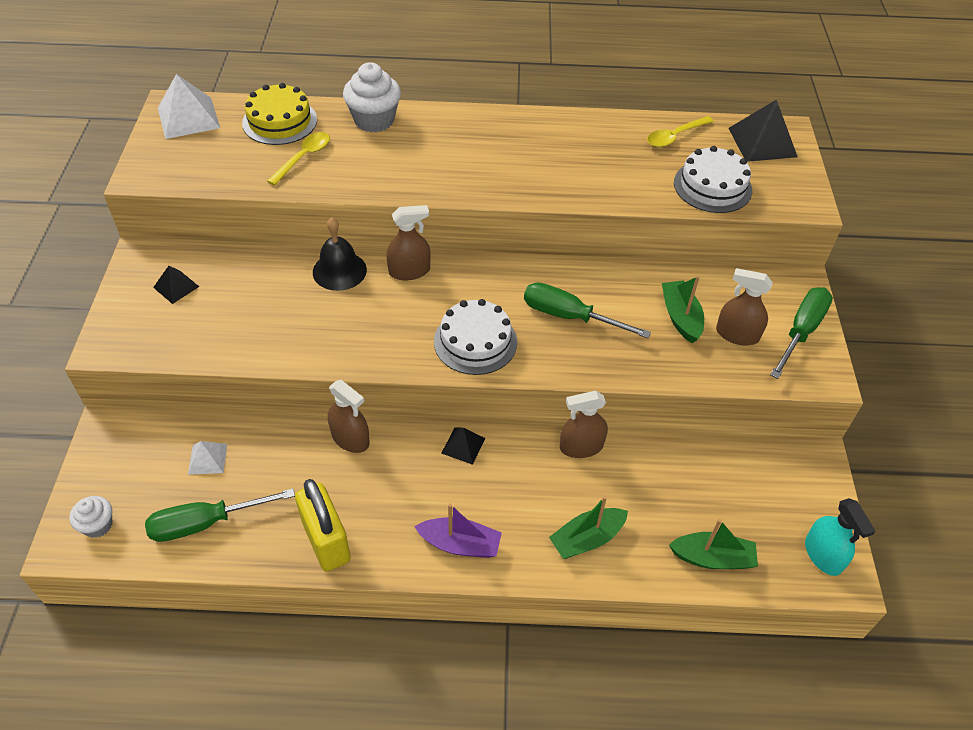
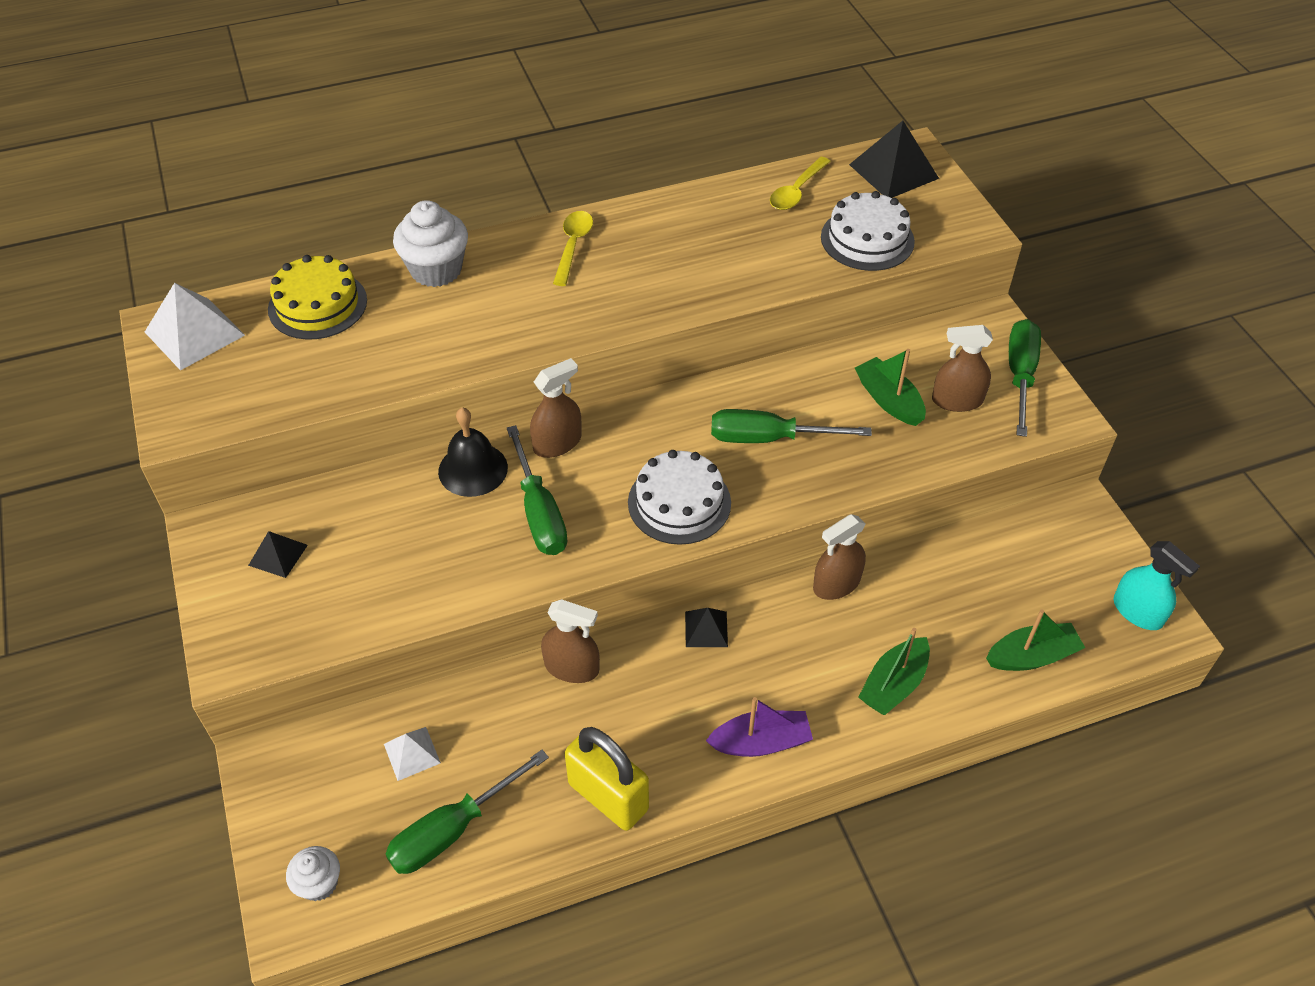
camera: 20 degrees left, 0 degrees up
(303, 158) = (375, 343): yellow spoon -> yellow spoon (573, 246)
(369, 316) = (539, 512): none -> green screwdriver

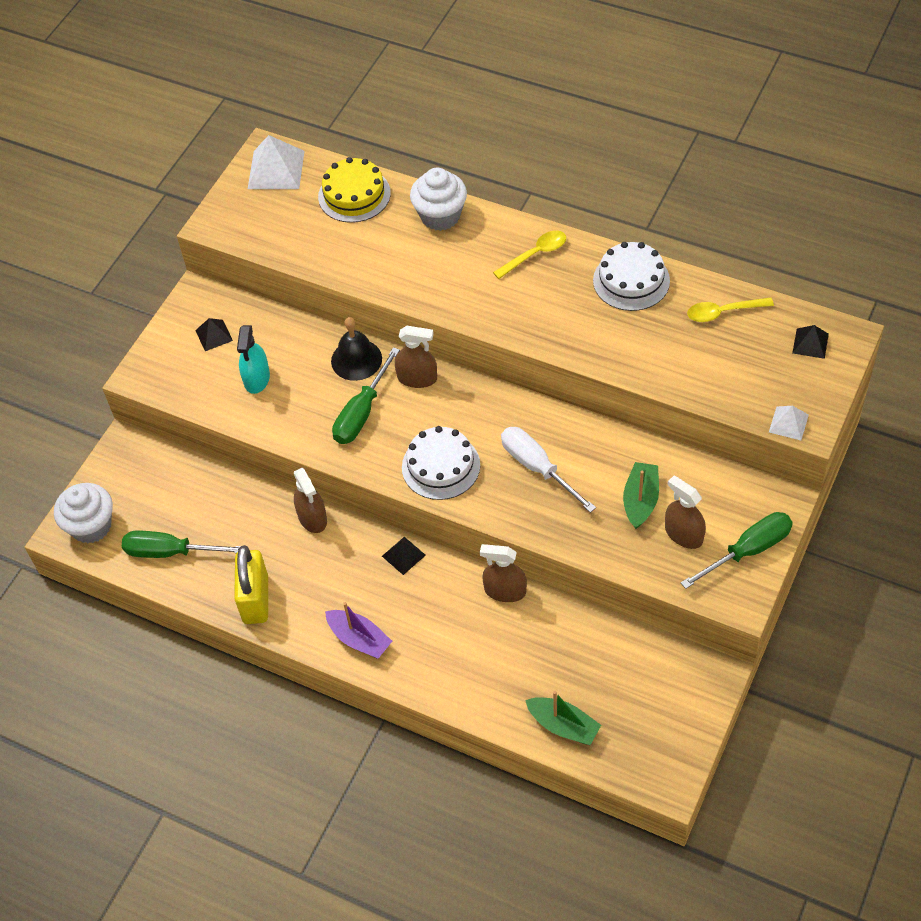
camera: 50 degrees right, 5 degrees up
(319, 883) = (91, 526): white cupcake -> white cupcake, size x1.73
(411, 753) = (192, 497): white pyramid -> white pyramid (788, 423)
(768, 438) = (537, 467): green screwdriver -> white screwdriver
(867, 239) = (724, 380): white cake -> white cake (631, 280)
(893, 171) = (810, 343): black pyramid -> black pyramid, size x0.56
(894, 684) = (465, 672): green boat -> none
(1137, 611) = (663, 758): turquoise spray bottle -> turquoise spray bottle (257, 378)

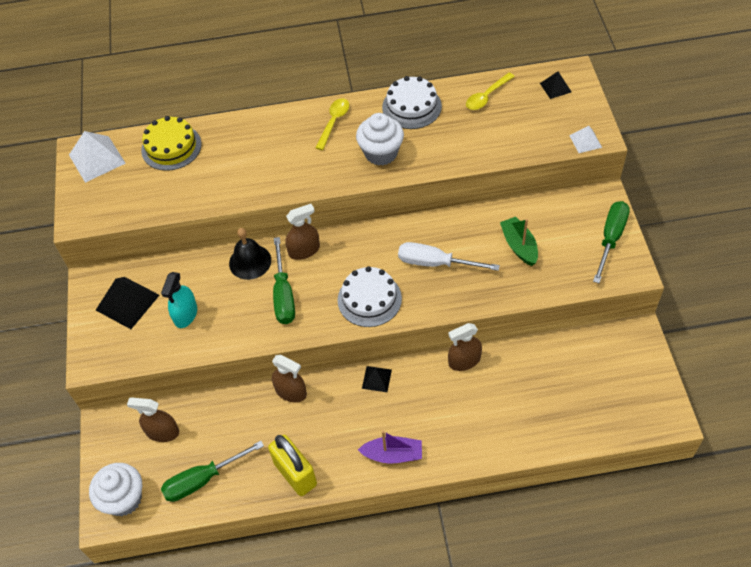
camera: 35 degrees left, 0 degrees up
(214, 335) = (127, 302): black pyramid -> black pyramid, size x1.80
(257, 378) = (185, 314): turquoise spray bottle -> turquoise spray bottle turned 45 degrees clockwise
(440, 216) = (246, 130): white cupcake -> white cupcake (381, 153)
(563, 726) = (575, 425): green boat -> none
(683, 534) = (563, 251): brown spray bottle -> brown spray bottle (162, 432)

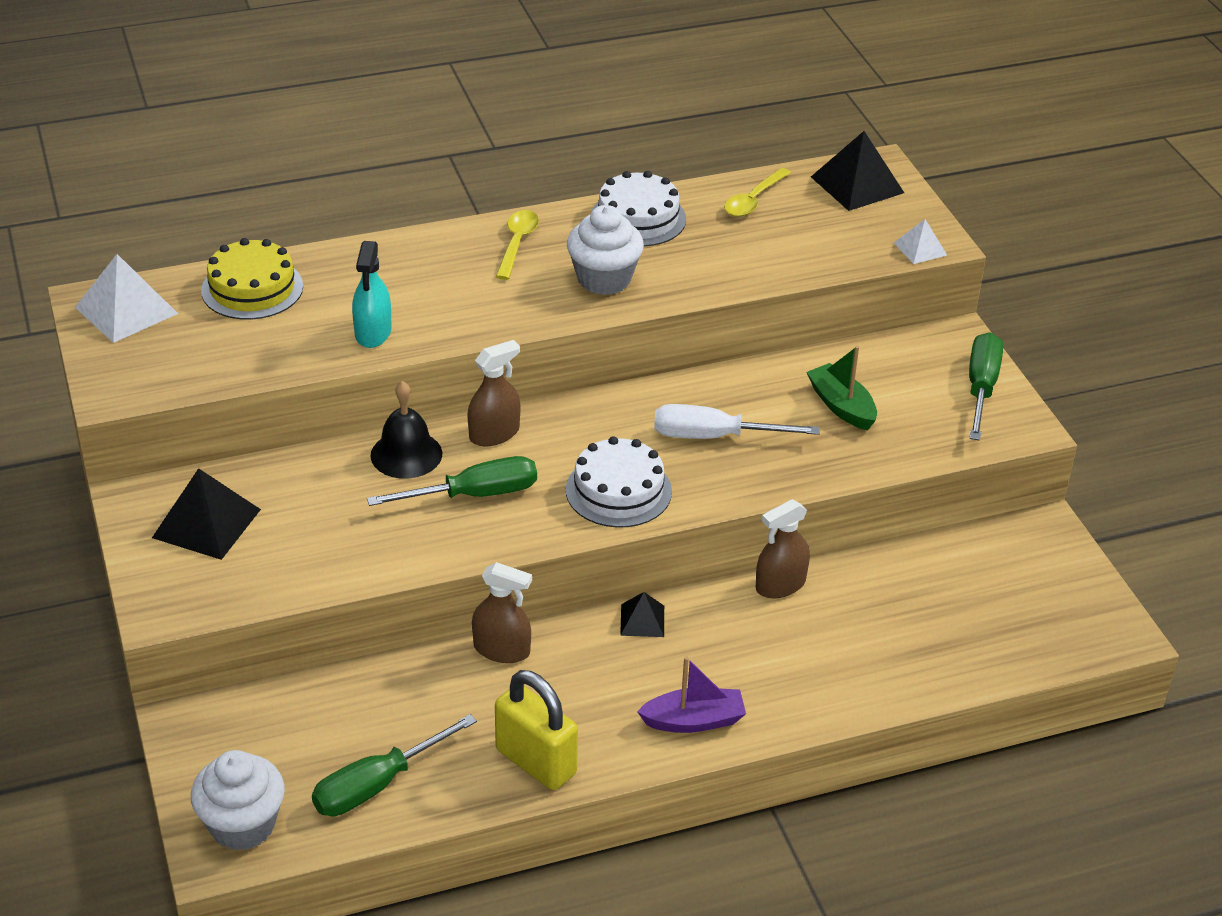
camera: 15 degrees left, 15 degrees down
(162, 432) = (290, 724): brown spray bottle -> none
(185, 314) = (312, 532): turquoise spray bottle -> turquoise spray bottle (373, 332)
(283, 295) = (474, 495): green screwdriver -> green screwdriver turned 90 degrees counterclockwise
(555, 87) = (857, 185): black pyramid -> black pyramid, size x1.80

